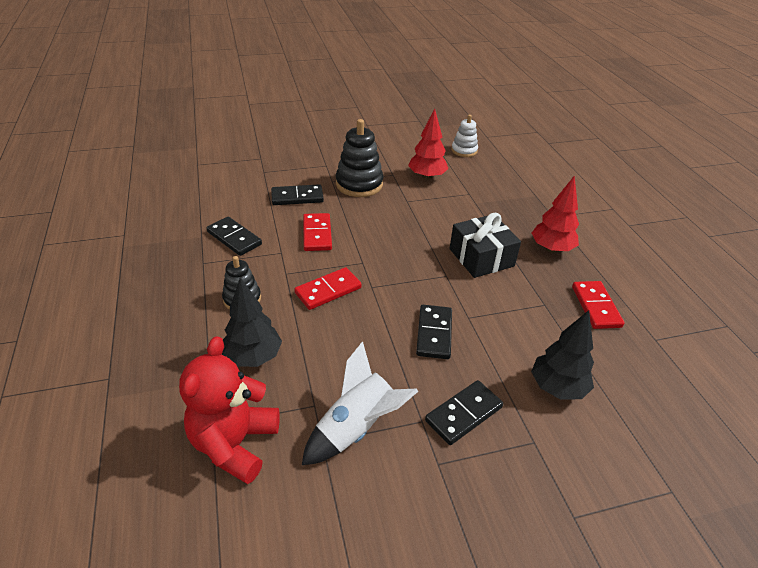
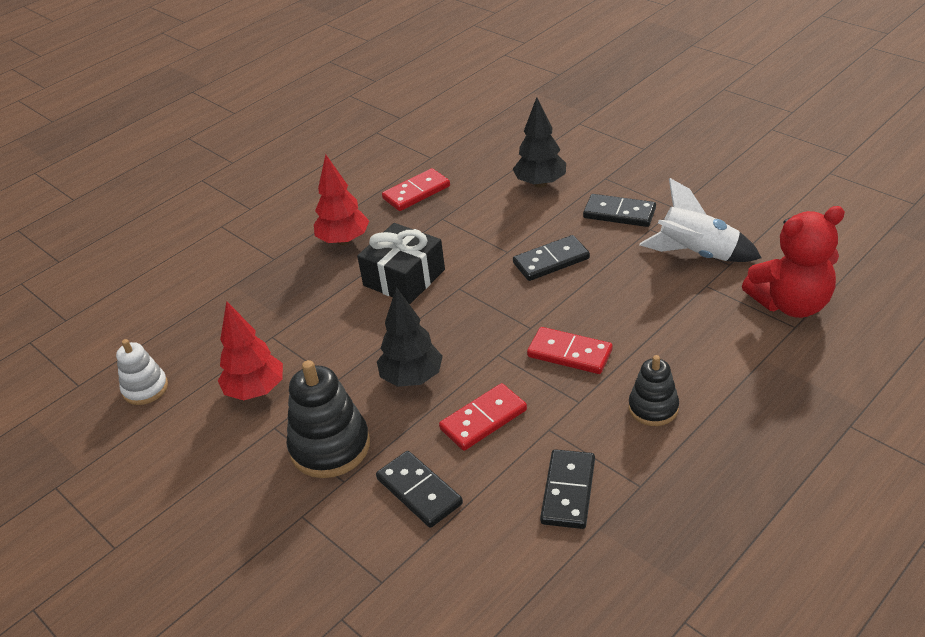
camera: 115 degrees left, 0 degrees up
(253, 357) = (708, 348): black tree -> black tree (412, 378)

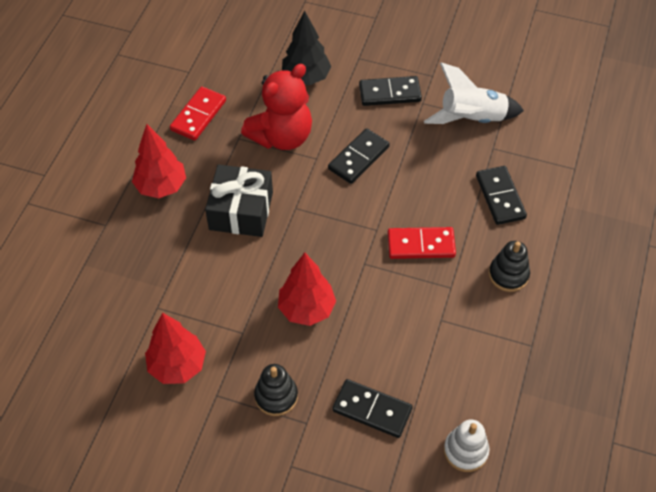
camera: 30 degrees left, 15 degrees up
(145, 388) = (71, 398): white stacking toy -> white stacking toy (465, 451)
(330, 447) = (276, 396): black stacking toy -> black stacking toy, size x0.61
(412, 378) = (306, 309): black tree -> red tree
(483, 420) = (386, 328): red domino -> none
(568, 491) = (483, 369): black domino -> black domino (500, 197)
(791, 304) = (562, 148): red teddy bear -> red teddy bear (282, 137)

